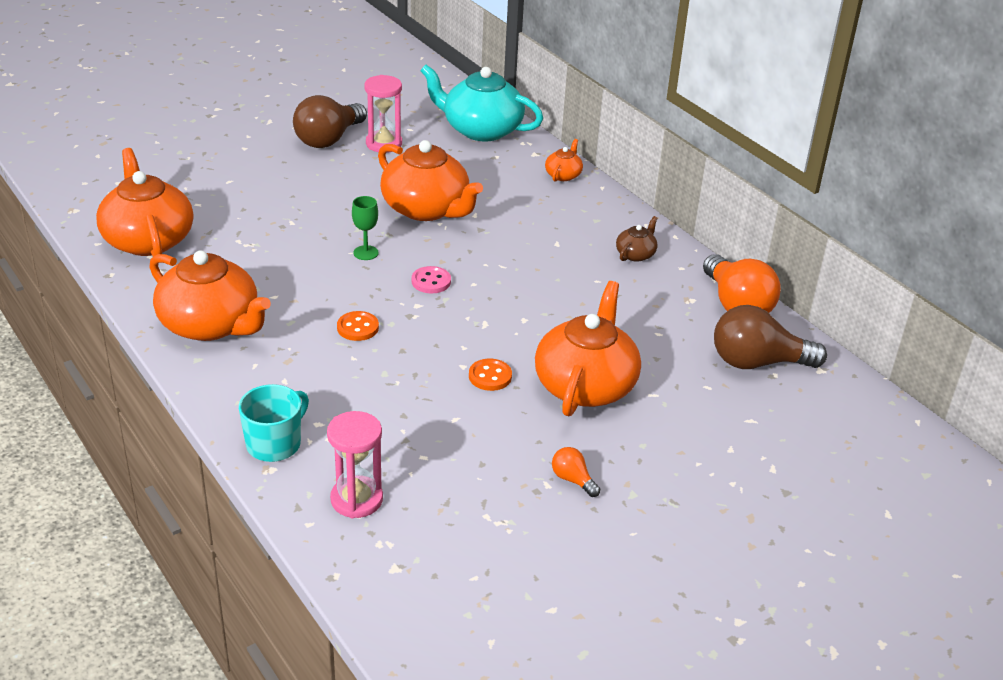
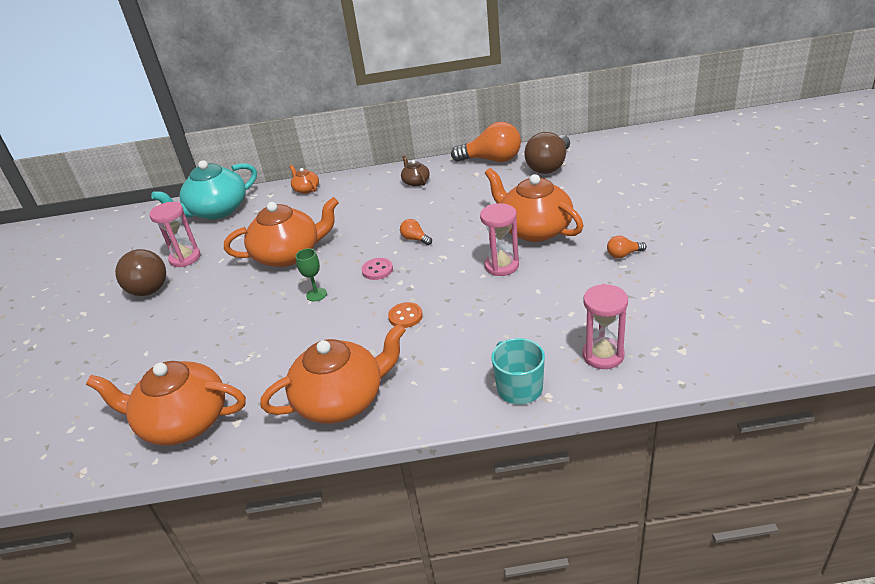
camera: 55 degrees left, 0 degrees up
(490, 376) = (501, 266): orange button -> pink hourglass
(507, 291) = (415, 239): none -> orange light bulb

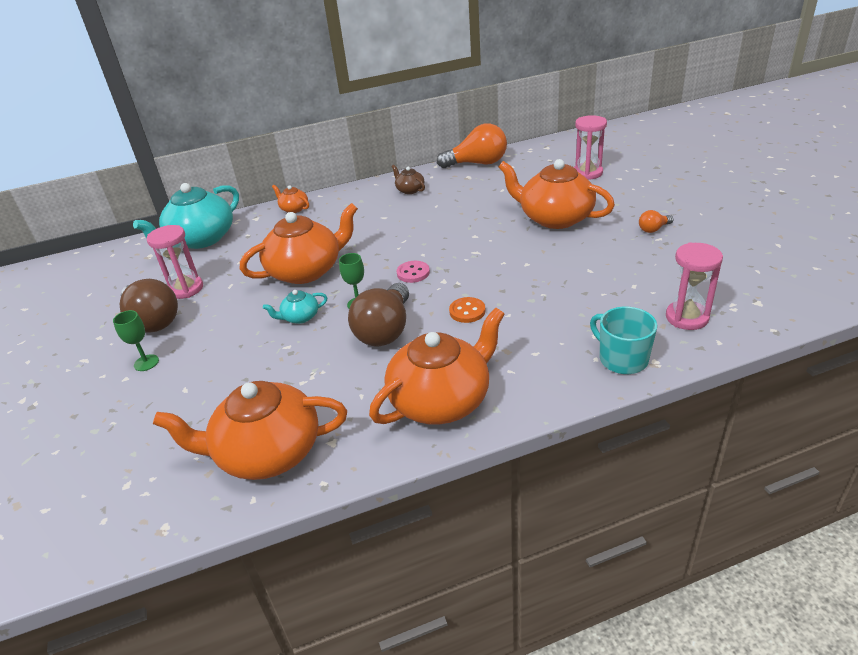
camera: 15 degrees left, 0 degrees up
(127, 323) = (146, 363): none -> green goblet
(263, 300) = (300, 317): none -> turquoise teapot
(415, 239) = (438, 240): orange light bulb -> none
(501, 266) = (541, 253): pink hourglass -> pink hourglass (587, 173)
(549, 166) = (537, 163): brown light bulb -> brown light bulb (385, 330)

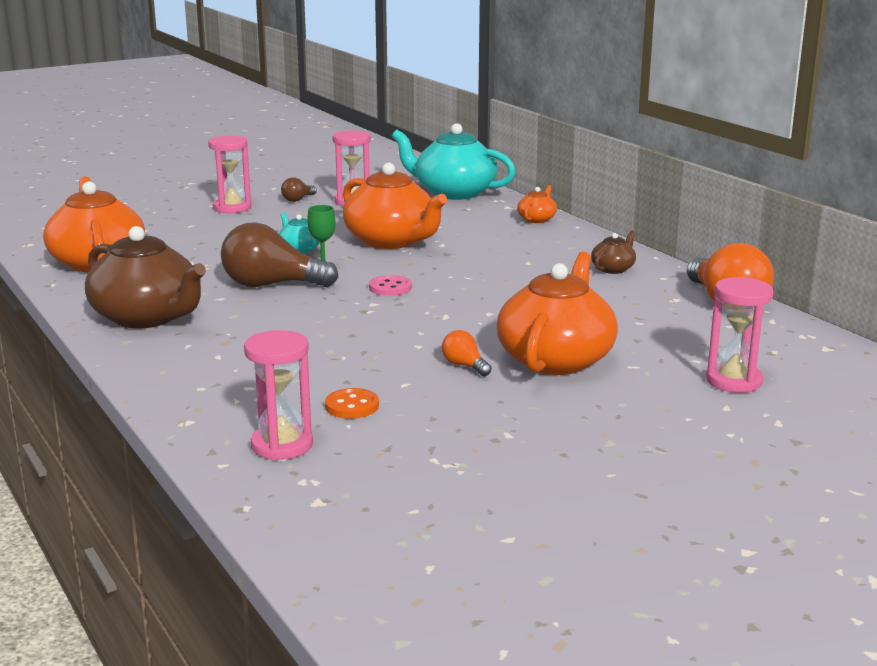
camera: 75 degrees right, 15 degrees down
(146, 363) = (232, 208): green goblet -> pink hourglass
(152, 321) = (298, 199): brown light bulb -> brown light bulb, size x0.46
(441, 400) = (147, 317): orange teapot -> brown teapot
(467, 311) = (306, 319): orange button -> orange button (352, 406)
(622, 359) = (196, 402): turquoise mug -> none
(653, 229) = (539, 431): orange light bulb -> orange light bulb (464, 366)

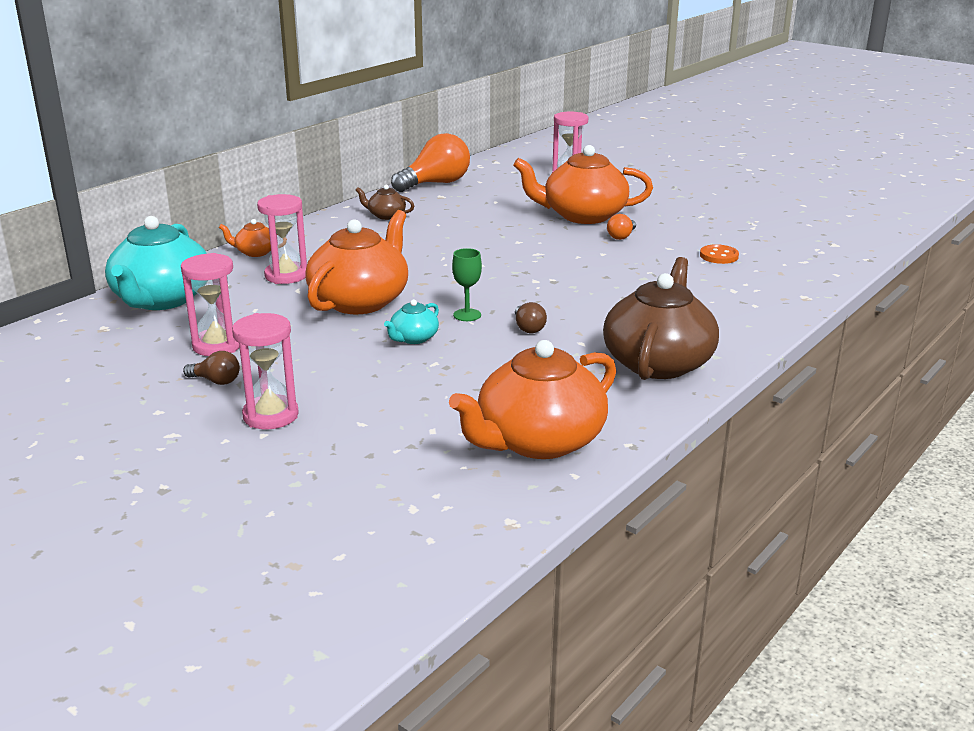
camera: 110 degrees left, 5 degrees up
(271, 285) = (528, 328): brown light bulb -> brown light bulb, size x0.46
(282, 445) = (793, 264): pink hourglass -> pink hourglass (286, 275)
(390, 288) = (493, 280): pink button -> none

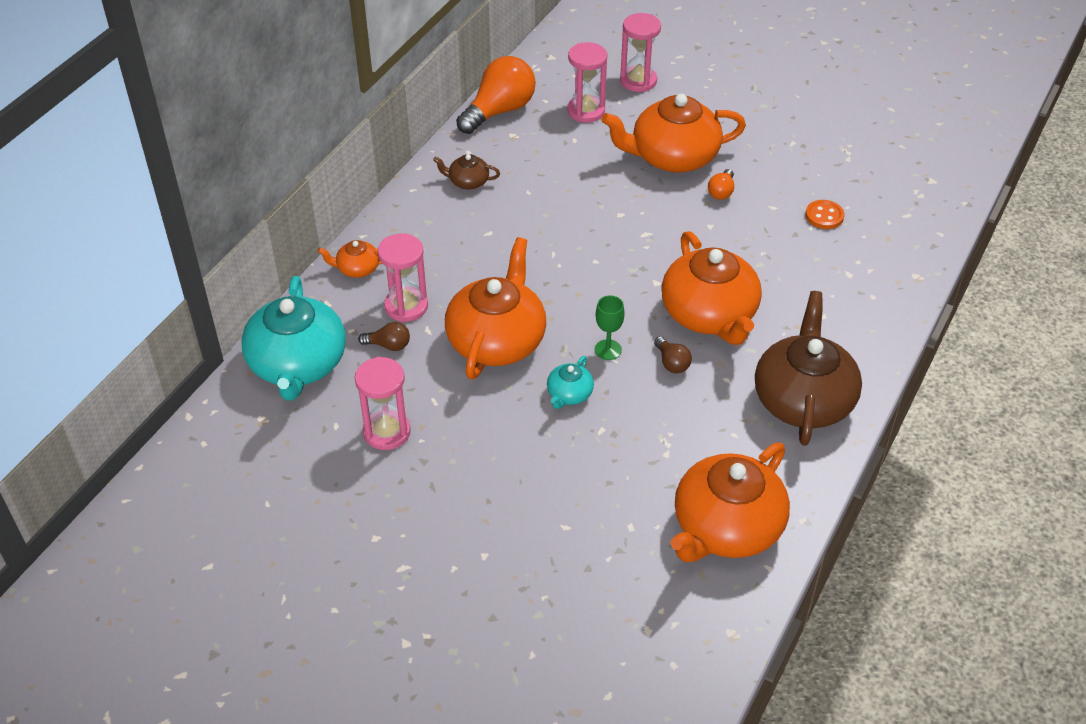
camera: 10 degrees left, 20 degrees up
(216, 381) = (409, 486): brown light bulb -> brown light bulb (388, 345)
(270, 416) = (480, 528): pink hourglass -> pink hourglass (586, 111)
(580, 303) = (709, 315): none -> orange teapot

